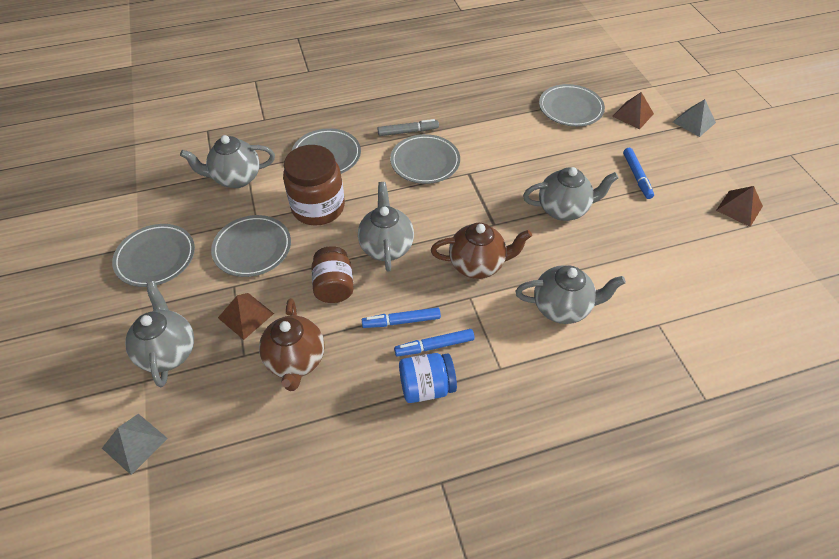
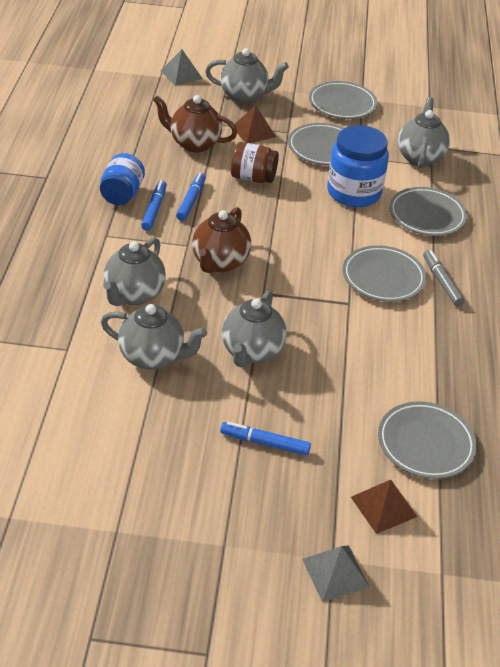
camera: 110 degrees right, 10 degrees down
(318, 207) = (354, 192): brown jar -> blue jar
(386, 247) = (278, 217): grey teapot -> grey teapot (153, 357)
(408, 132) = (441, 282): grey marker -> grey marker turned 150 degrees clockwise
(739, 208) = (154, 514): brown pyramid -> none

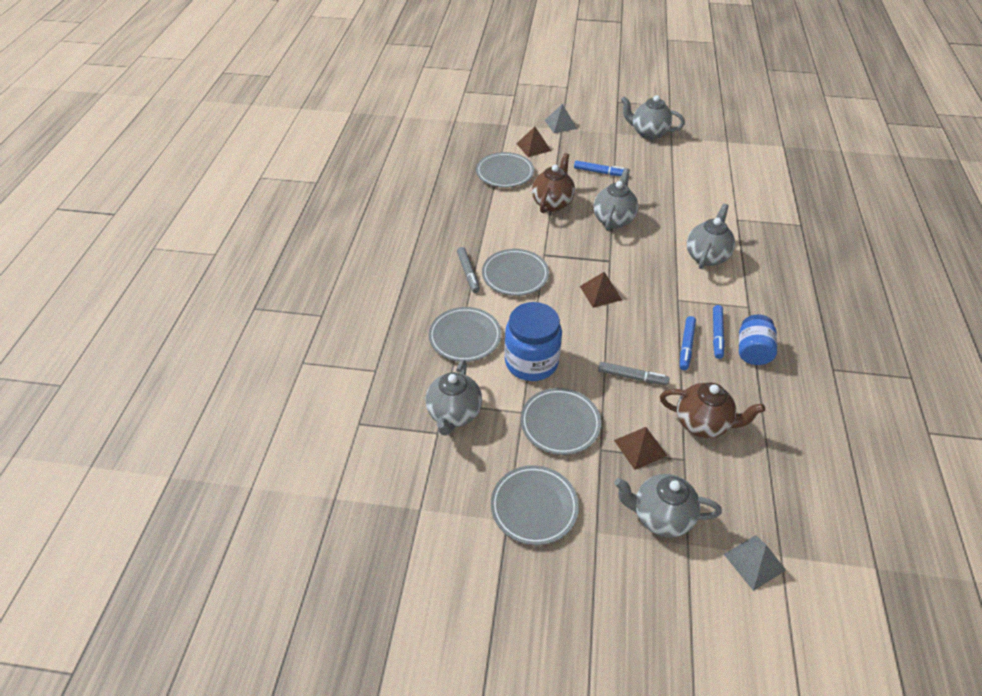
camera: 175 degrees left, 5 degrees up
(153, 357) = (678, 215): grey teapot -> grey teapot (648, 133)
(220, 263) = (647, 284): brown teapot -> brown teapot (552, 203)
(253, 178) = (632, 377): brown jar -> grey marker
(278, 255) = (600, 293): none -> brown pyramid

